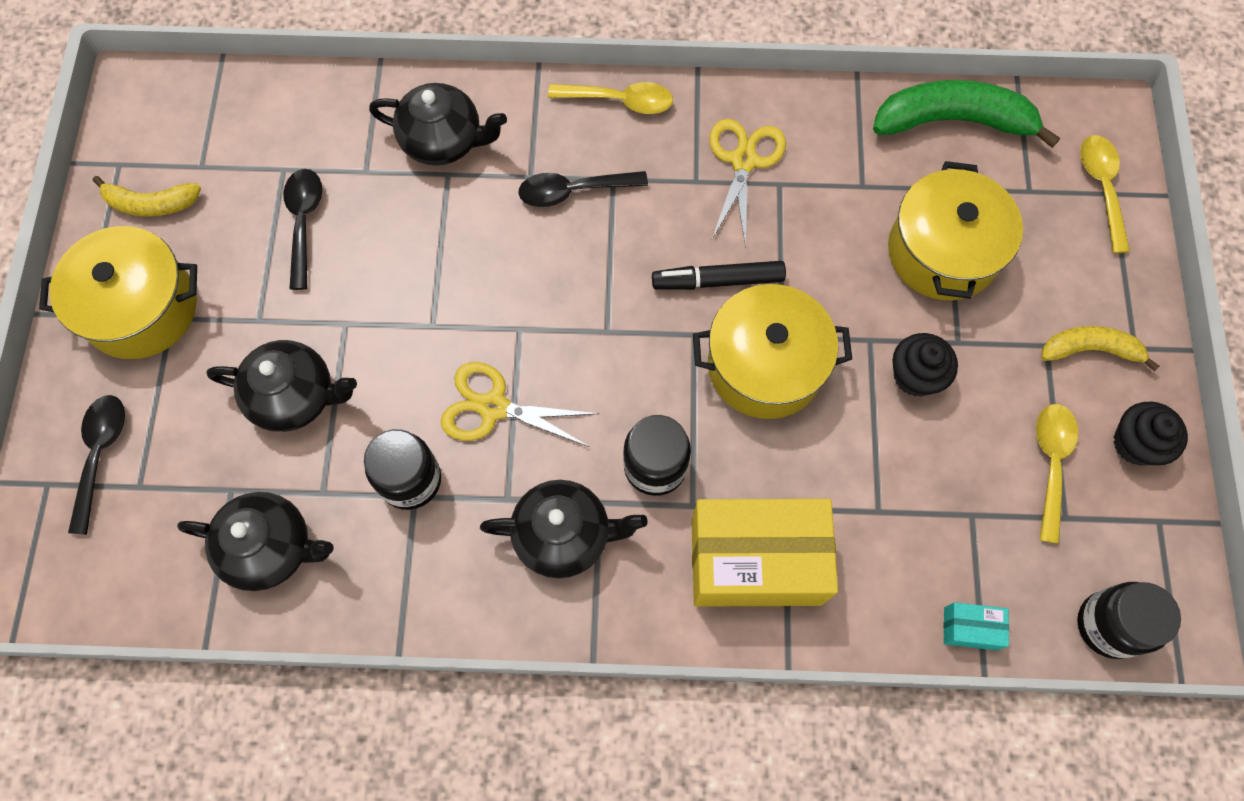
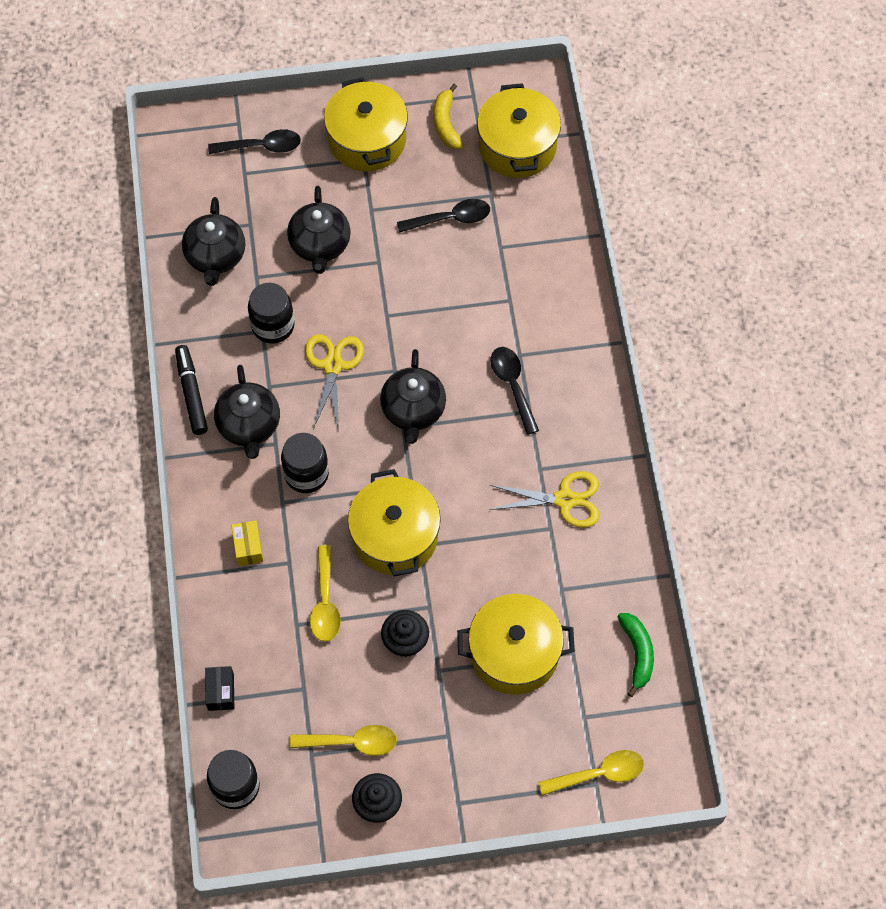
camera: 80 degrees right, 5 degrees down
(218, 125) = (517, 146): none -> yellow pot
(443, 141) = (536, 292): black teapot -> black teapot (413, 410)
(620, 101) = (599, 404): yellow spoon -> yellow spoon (325, 602)
(718, 281) = (457, 495): black marker -> black marker (191, 393)
(755, 561) = (248, 547): yellow box -> yellow box, size x0.41
(953, 121) = (637, 653): green banana -> green banana, size x0.58
(970, 628) = (221, 692): turquoise box -> black box
(1090, 349) = (450, 768): yellow banana -> none

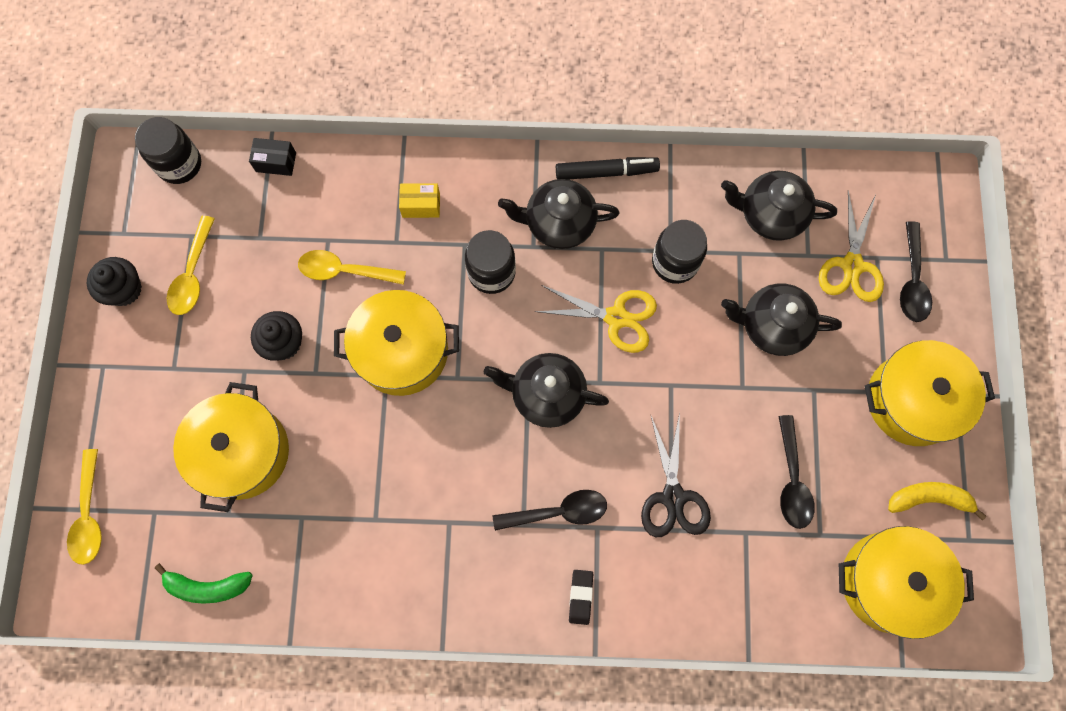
camera: 100 degrees right, 10 degrees up
(483, 302) = (673, 497): none -> black scissors
(565, 500) = (405, 543): yellow scissors -> yellow scissors (851, 266)
(578, 359) = (581, 597): none -> black eraser

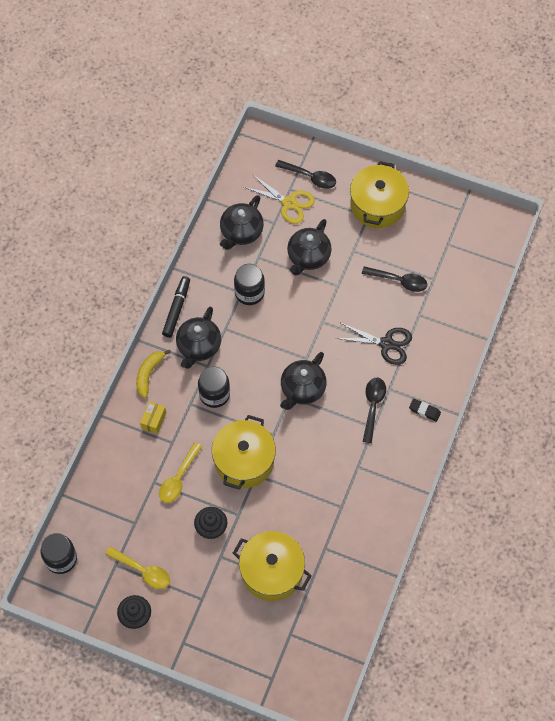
camera: 70 degrees left, 10 degrees down
(89, 515) = (277, 674): yellow spoon -> none
(207, 586) = (347, 614): green banana -> none
(276, 162) = (86, 498): black box -> none
(616, 318) = (271, 336): yellow scissors -> none
(889, 582) = (470, 256): yellow pot -> none
(929, 499) = (433, 219): yellow banana -> yellow banana (149, 374)

